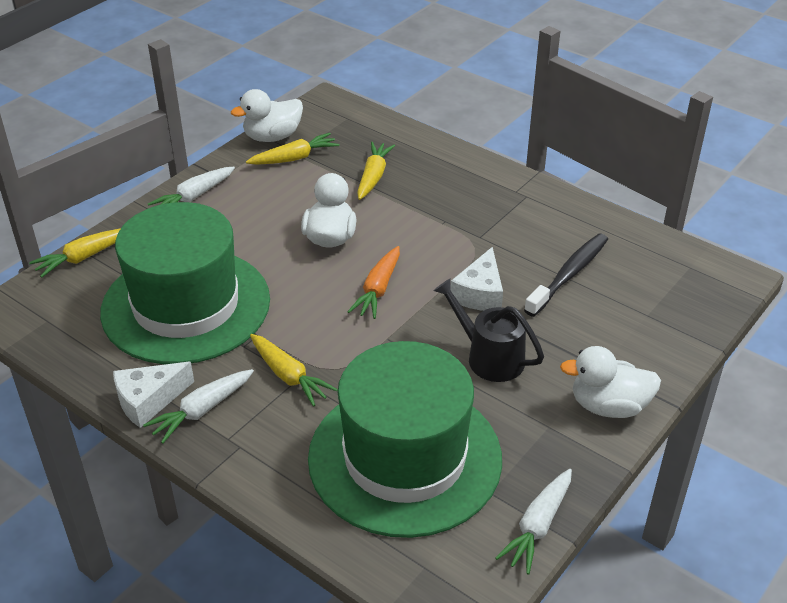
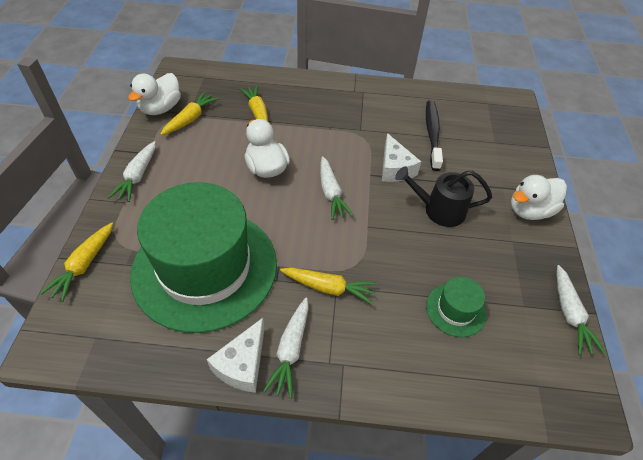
camera: 35 degrees left, 10 degrees up
(378, 289) = (331, 193): orange carrot -> white carrot
(405, 458) = (455, 309): green hat -> green hat, size x0.40

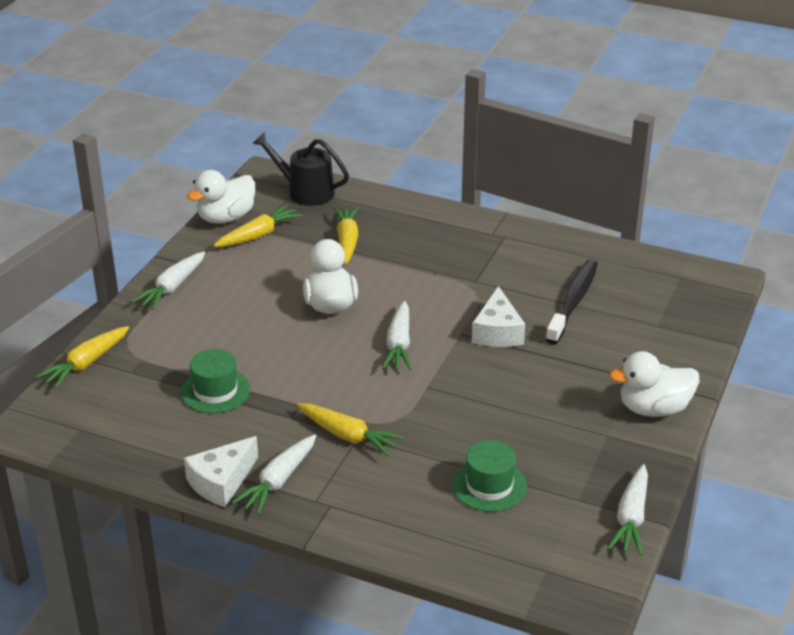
camera: 20 degrees right, 15 degrees down
(205, 268) = (215, 391): green hat -> green hat, size x0.40
(439, 210) = (530, 386): black watering can -> black watering can (305, 191)

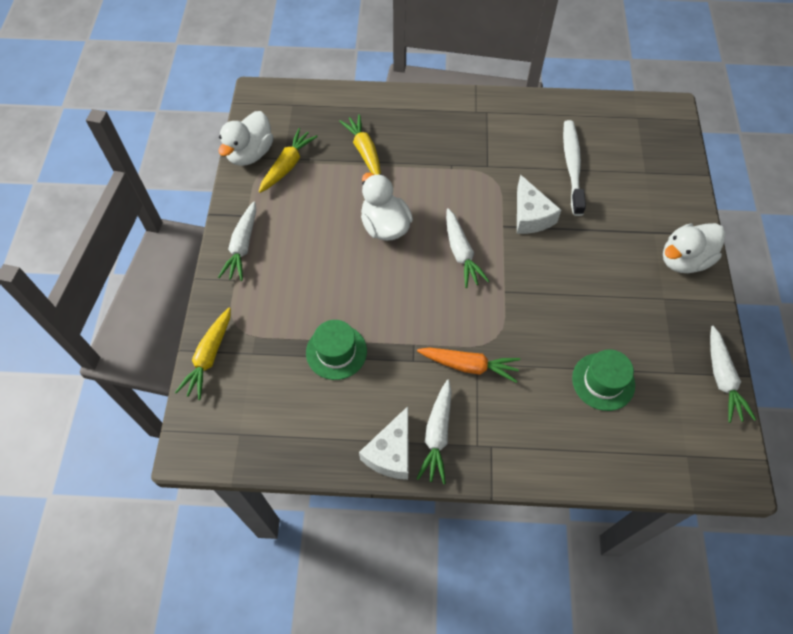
camera: 20 degrees left, 25 degrees up
(305, 191) = (303, 106): black watering can -> none
(348, 436) = (469, 366): yellow carrot -> orange carrot
(573, 302) = (572, 166): black toothbrush -> white toothbrush

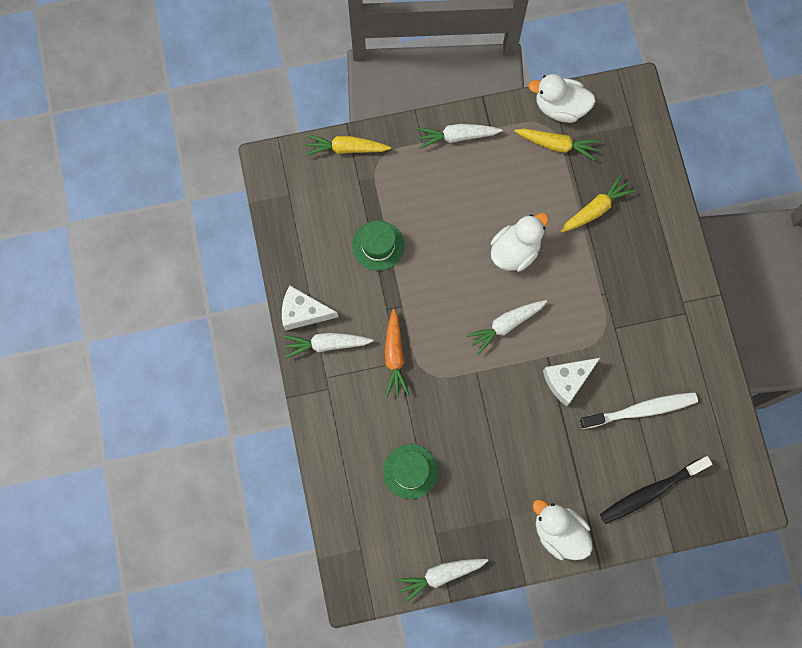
camera: 75 degrees right, 15 degrees up
(652, 178) = (651, 491): none -> black toothbrush

